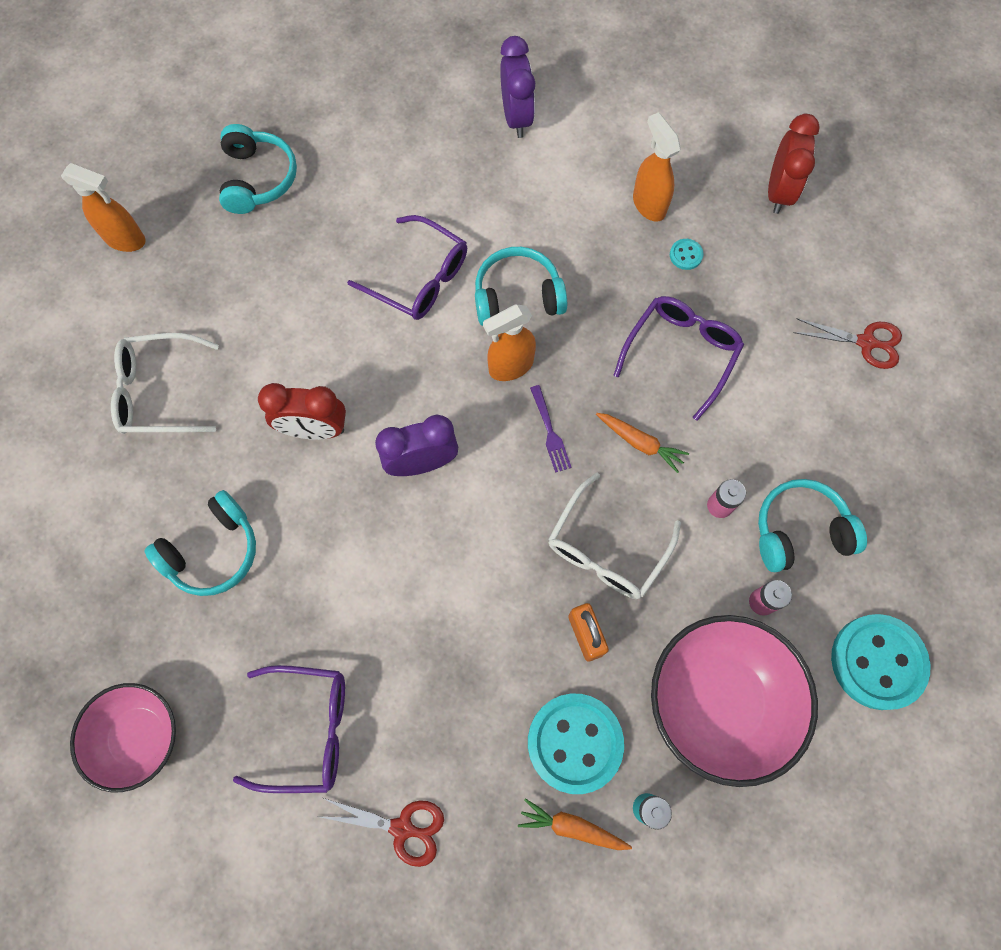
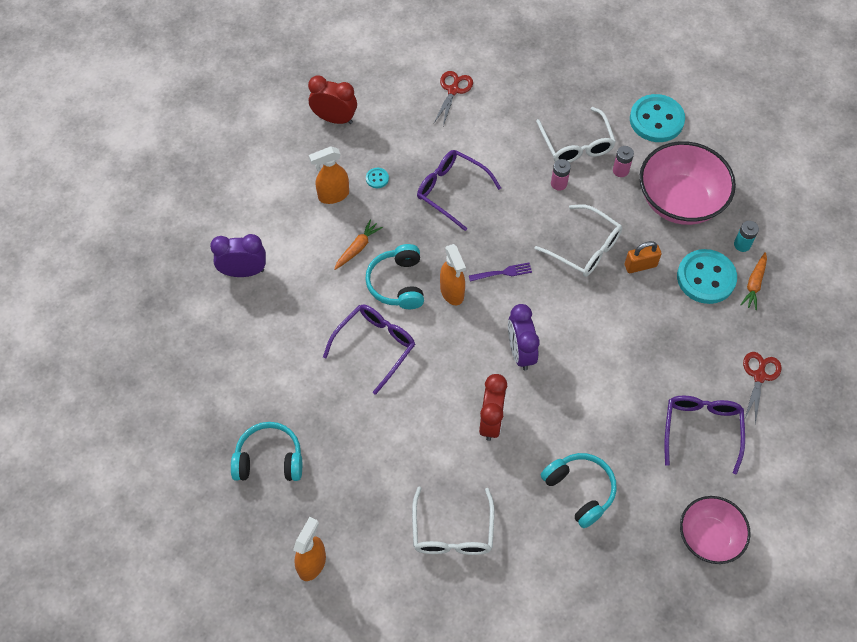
camera: 85 degrees left, 10 degrees down
(640, 443) = (514, 221): orange carrot -> orange carrot (357, 248)
(799, 531) = (577, 145): turquoise headphones -> white glasses

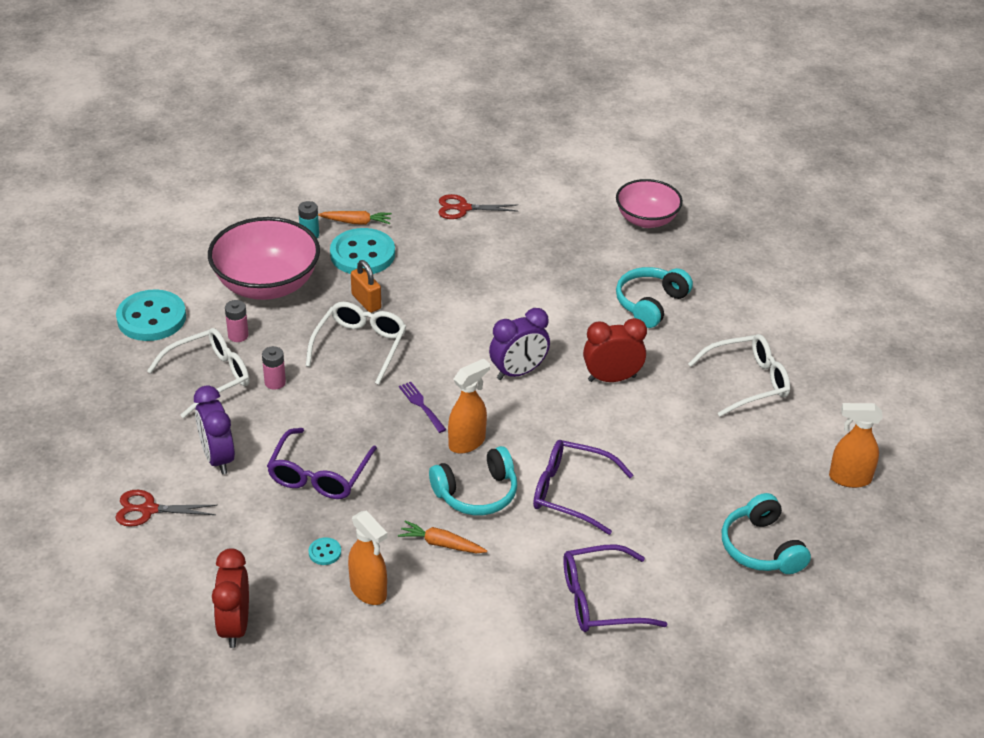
camera: 110 degrees left, 20 degrees down
(243, 271) = (527, 652): purple clock -> purple clock (218, 458)
(701, 429) = (540, 237): purple glasses -> purple glasses (600, 600)

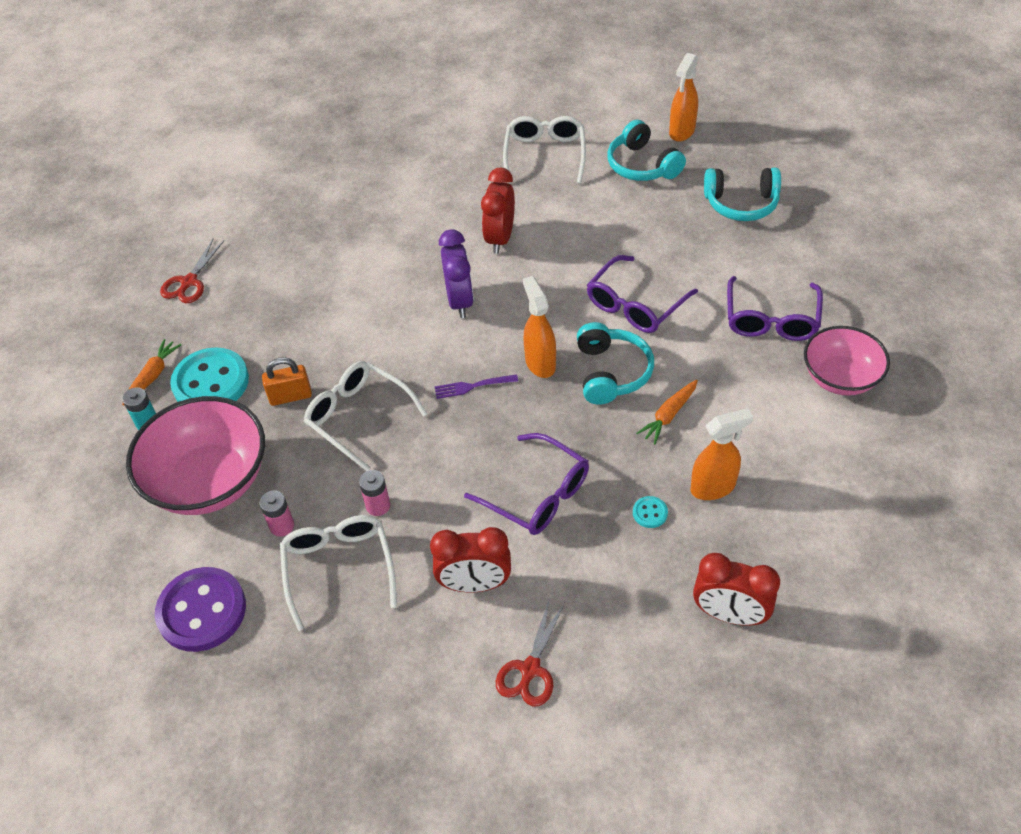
camera: 65 degrees left, 10 degrees up
(151, 318) = (202, 611): turquoise button -> purple button
(218, 458) = (475, 584): purple clock -> red clock
(646, 220) = (295, 156): pink bowl -> pink bowl (840, 378)
(650, 304) = (413, 186): turquoise headphones -> turquoise headphones (642, 165)

